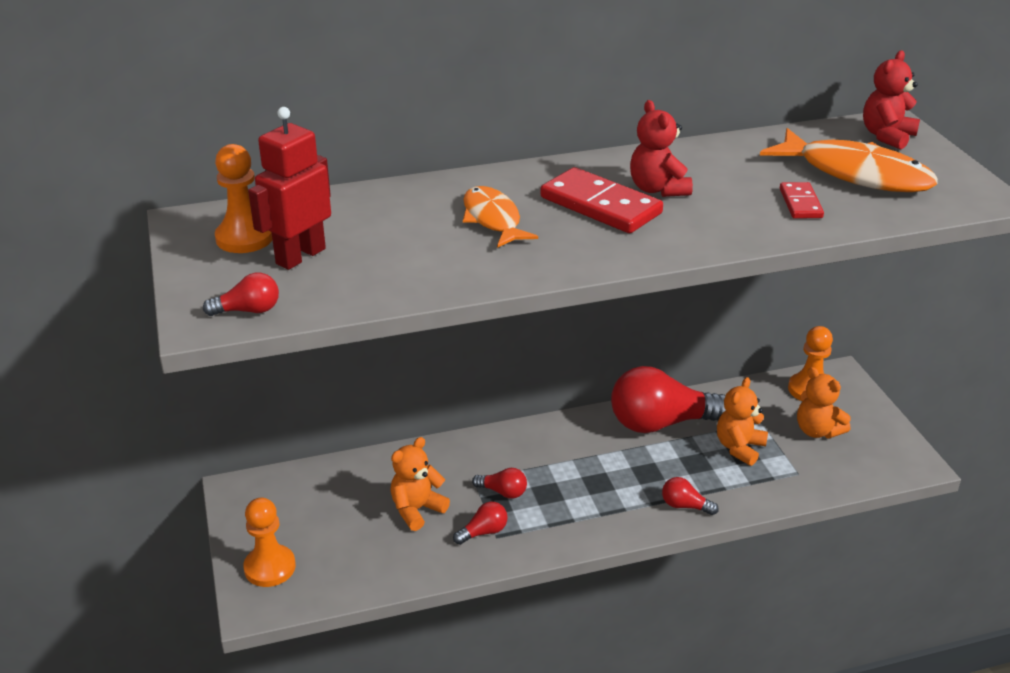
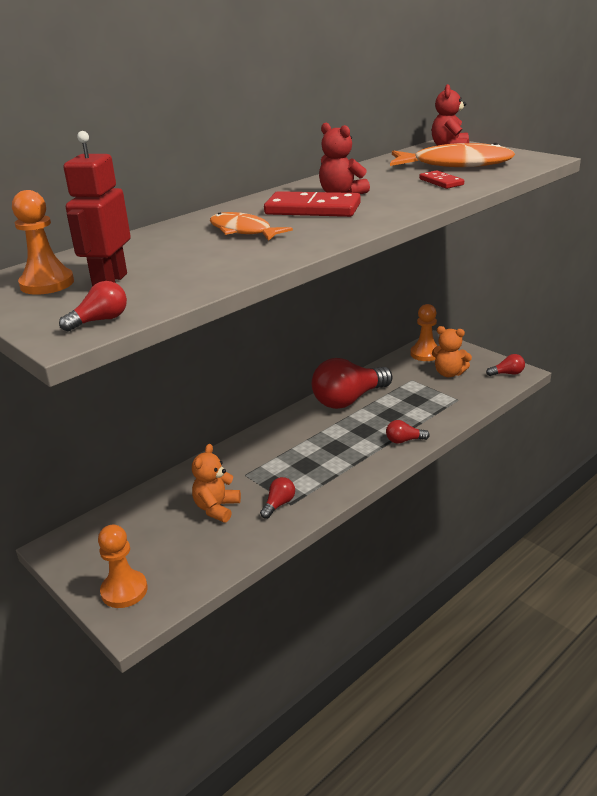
camera: 25 degrees left, 5 degrees down
(503, 492) = (273, 475): red light bulb -> red light bulb (507, 373)
(739, 447) = (410, 397): orange teddy bear -> none

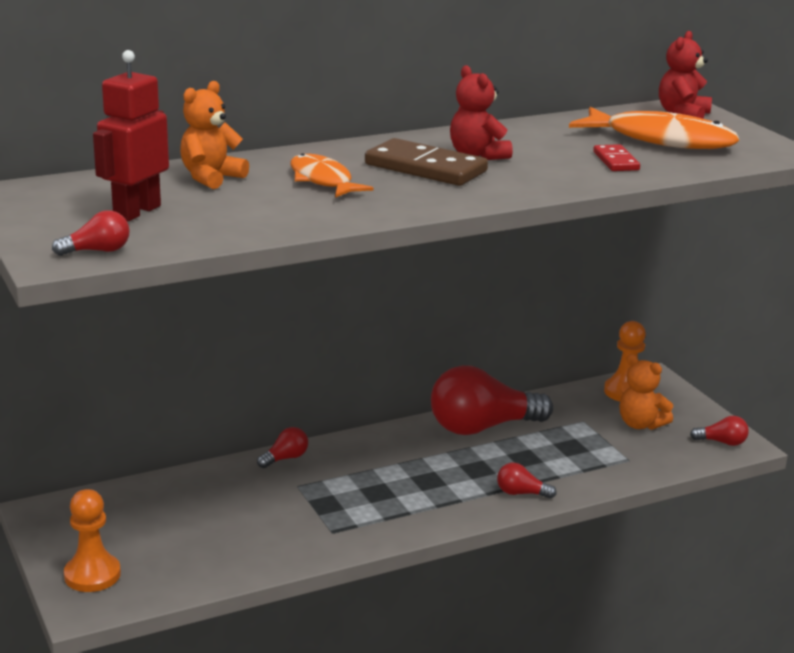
camera: 15 degrees right, 5 degrees down
(47, 284) = (73, 201): orange pawn -> none
(216, 508) = (242, 515): orange teddy bear -> orange teddy bear (211, 178)
(279, 504) = (317, 529): red light bulb -> red light bulb (285, 458)
(312, 209) = (425, 168): red domino -> brown domino

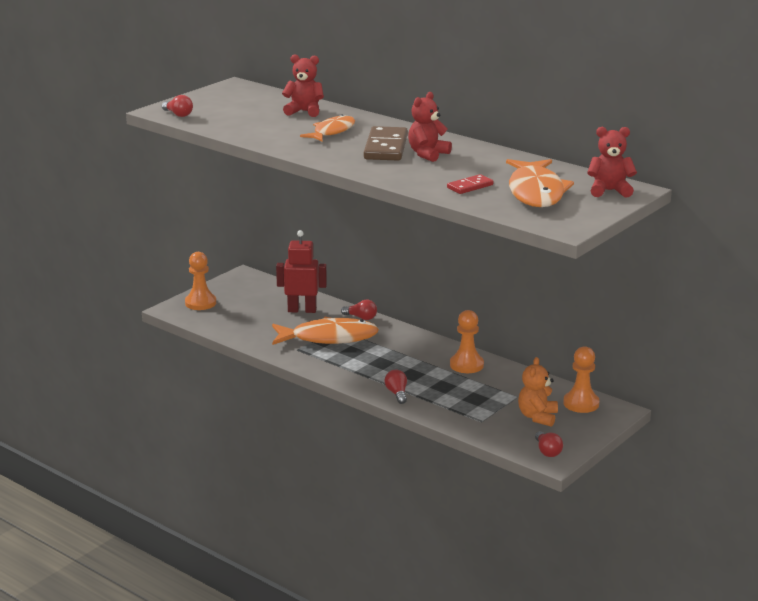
camera: 65 degrees right, 0 degrees up
(136, 212) = (236, 110): red robot -> red robot (302, 310)
(211, 178) = (304, 111): orange teddy bear -> red teddy bear
(322, 498) = (329, 338): none -> orange fish
(482, 427) = (466, 365): red light bulb -> orange pawn

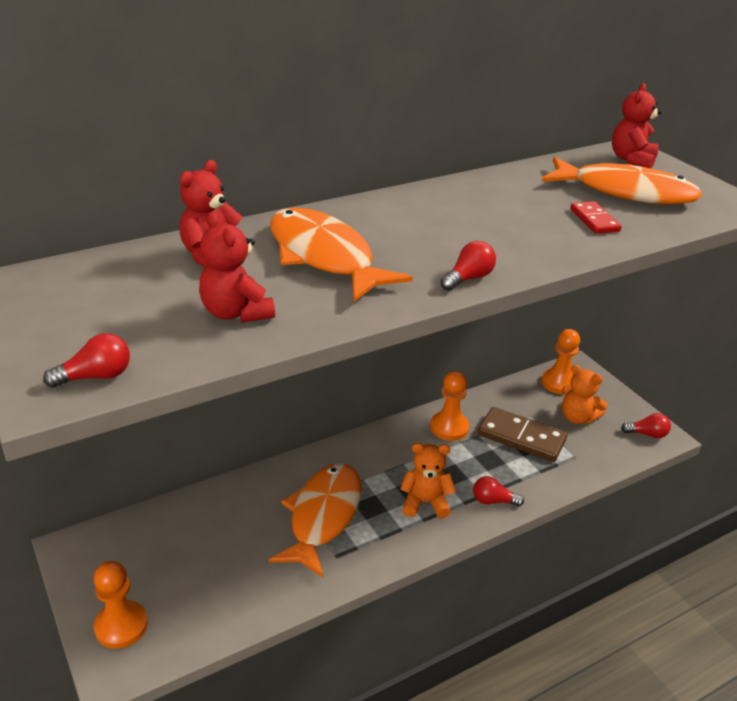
camera: 70 degrees left, 10 degrees up
(302, 310) = (228, 518): red robot -> none
(332, 131) = (324, 256): orange fish -> orange fish, size x1.60
(361, 318) = (287, 471): red light bulb -> red light bulb (468, 278)
(372, 369) = (425, 502): none -> orange teddy bear
(385, 147) = (420, 236): brown domino -> brown domino (521, 437)
(427, 154) = (465, 217): red teddy bear -> red teddy bear (236, 313)

